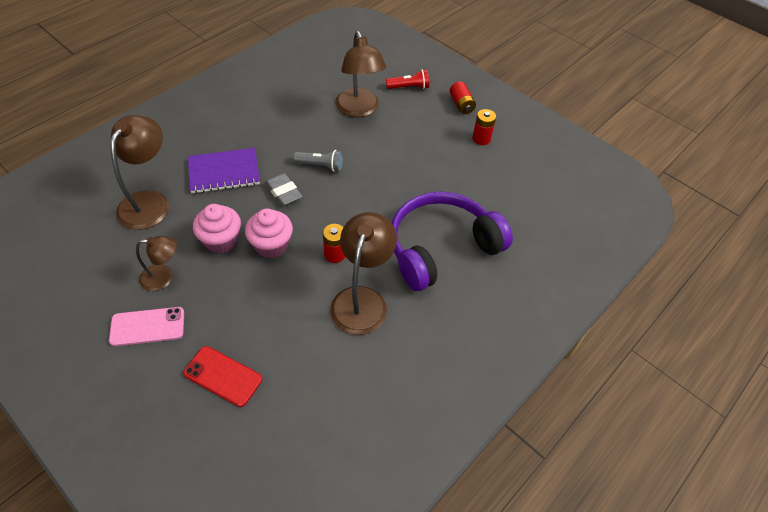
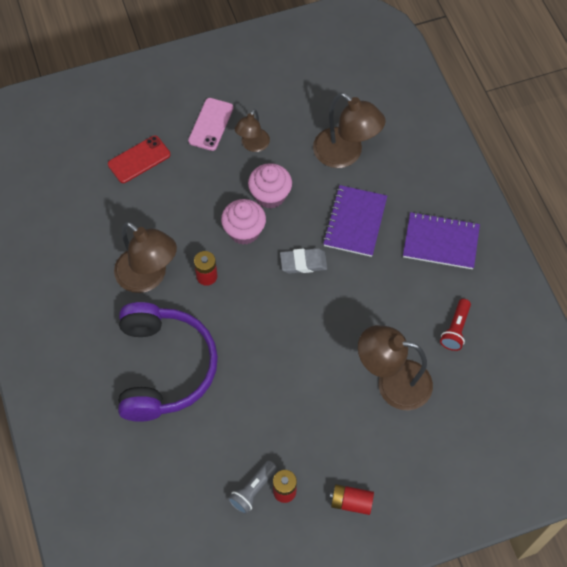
camera: 120 degrees right, 10 degrees up
(219, 117) = (440, 242): none -> purple notebook
(320, 166) = (323, 308): grey flashlight -> grey flashlight (253, 490)
(409, 87) = (409, 457): red flashlight -> red flashlight (455, 329)

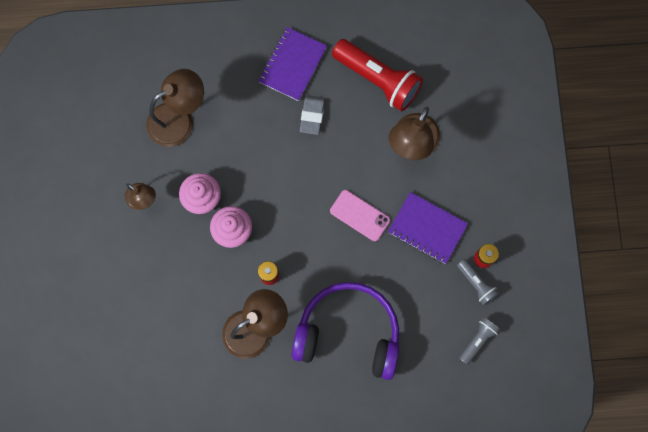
camera: 75 degrees left, 15 degrees up
(139, 159) = (126, 310): red phone -> none
(187, 507) = (477, 340): none -> grey flashlight
(210, 124) = (107, 233): pink phone -> pink phone (360, 215)
(303, 263) = (280, 187): grey eraser -> grey eraser (312, 116)
(351, 502) = (505, 208): red battery -> none
(355, 222) = (252, 131): purple notebook -> purple notebook (427, 228)
(455, 329) = (378, 79): red flashlight -> red flashlight, size x1.98

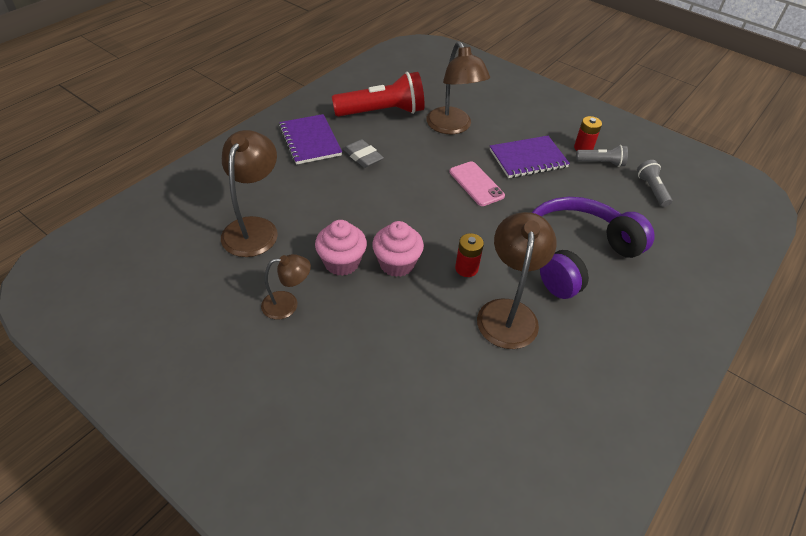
camera: 50 degrees left, 30 degrees down
(360, 215) = (476, 184): pink phone -> pink phone turned 75 degrees clockwise

